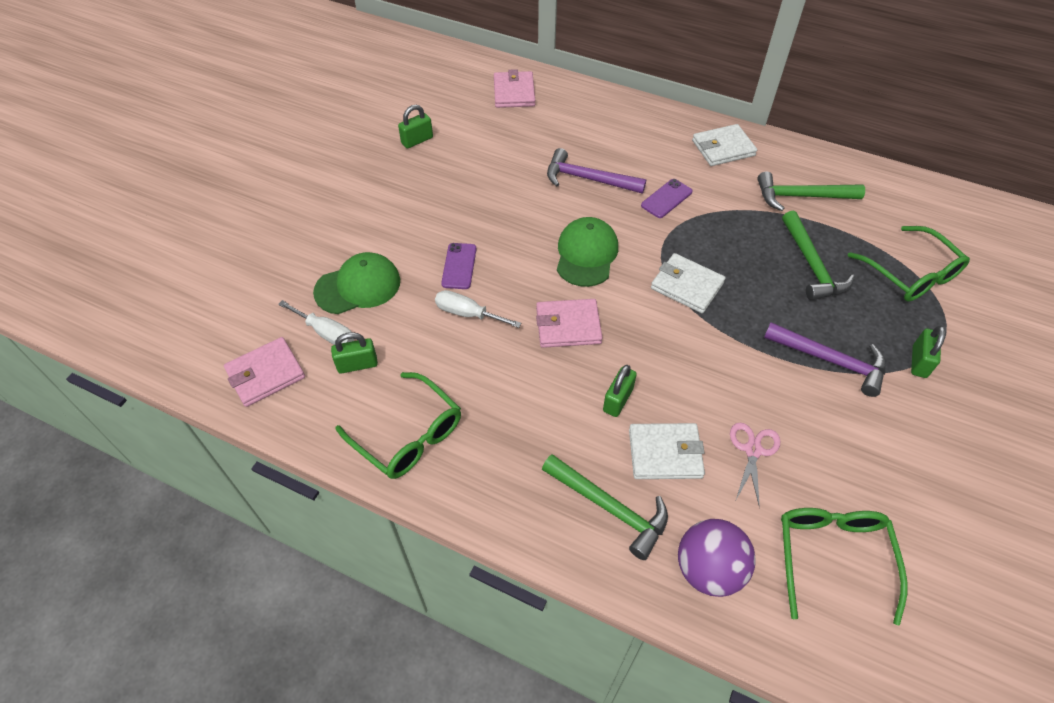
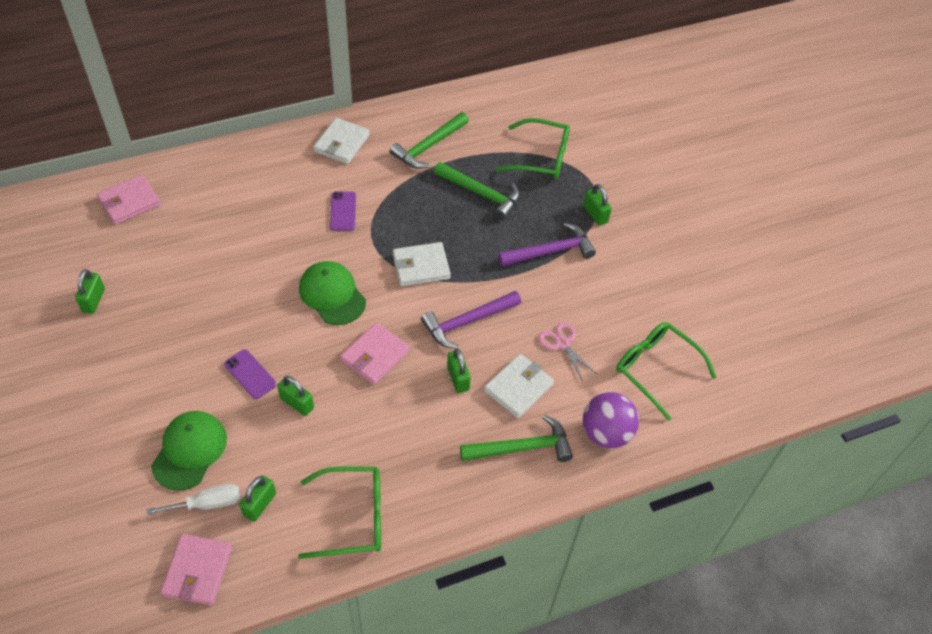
camera: 50 degrees left, 0 degrees up
(467, 313) = (297, 403): white screwdriver -> green padlock
(514, 92) = (129, 202): pink wallet -> pink wallet turned 75 degrees counterclockwise
(588, 179) = (271, 235): purple hammer -> purple hammer (467, 322)

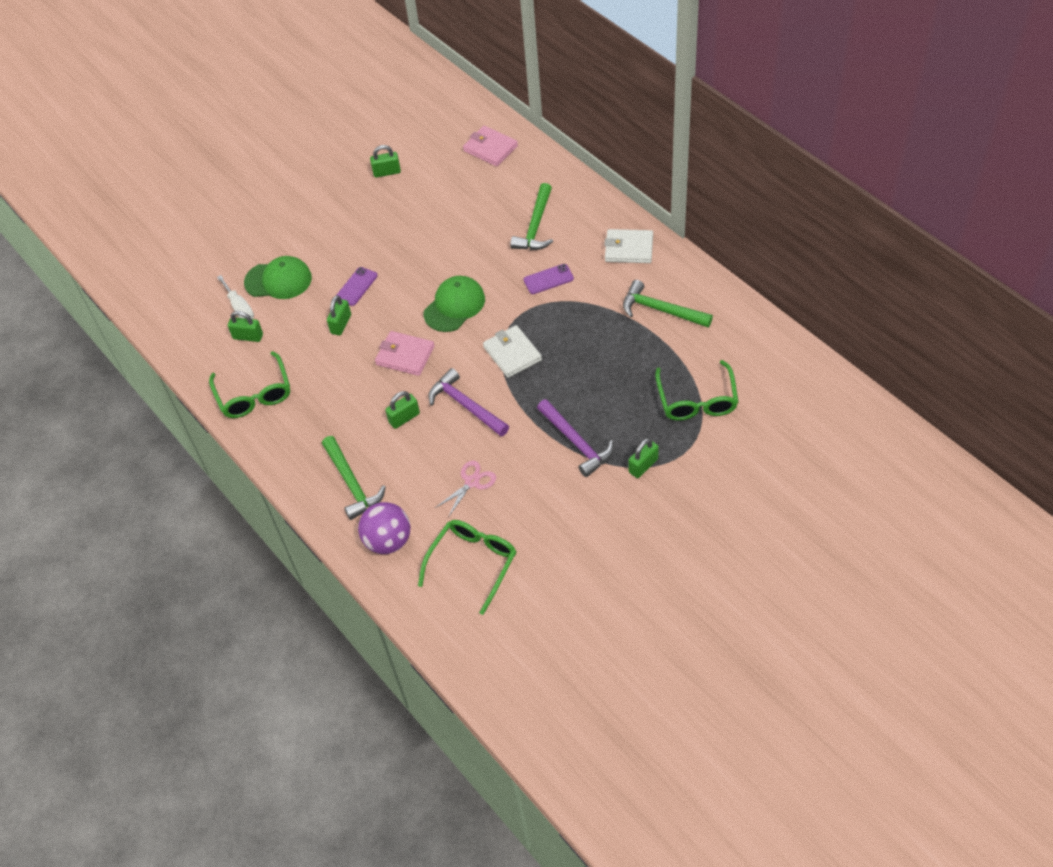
camera: 80 degrees right, 0 degrees up
(197, 571) = (187, 324): pink wallet -> none
(481, 193) = (622, 368): green hammer -> green hammer (535, 226)
(518, 387) = (411, 463): white wallet -> none

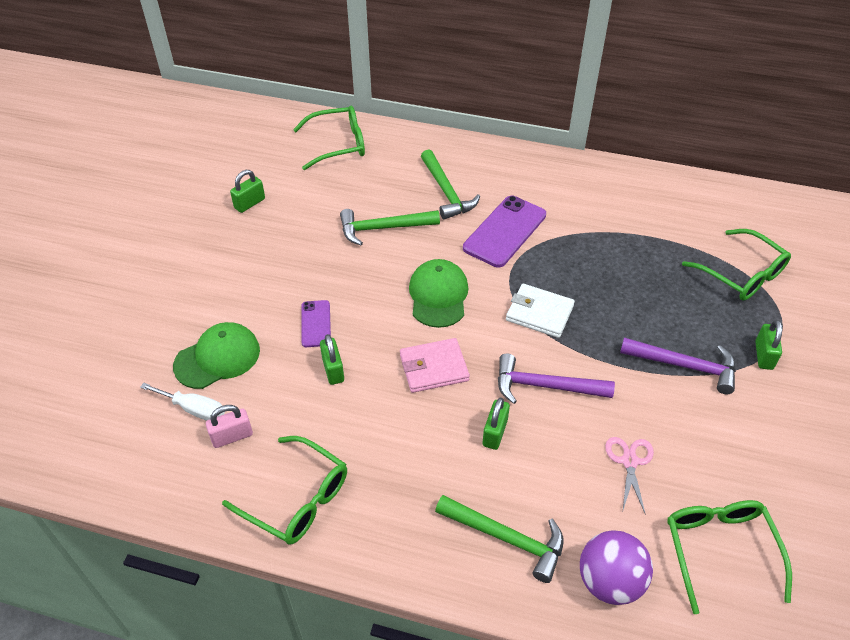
camera: 40 degrees left, 5 degrees down
(248, 336) = (232, 436): green padlock -> pink padlock
(490, 148) = (338, 144): pink wallet -> green glasses
(548, 279) = (505, 231): purple phone -> purple phone, size x1.81
(629, 248) = (549, 176): white wallet -> none
(660, 310) = (629, 213): green hammer -> green hammer (383, 228)

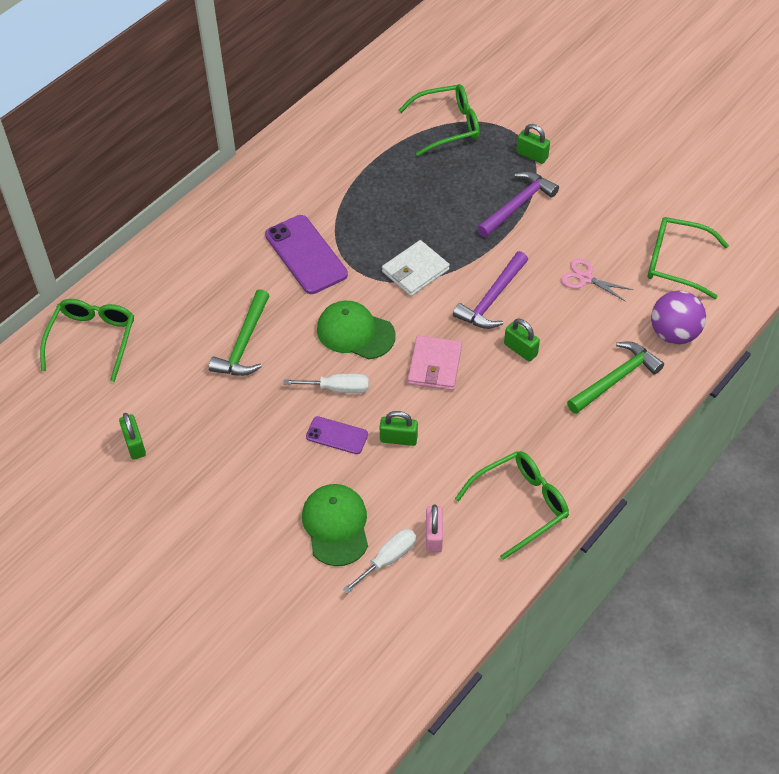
camera: 65 degrees left, 5 degrees up
(368, 306) = (337, 388): none -> white screwdriver
(446, 192) = (225, 277): green hammer -> none

